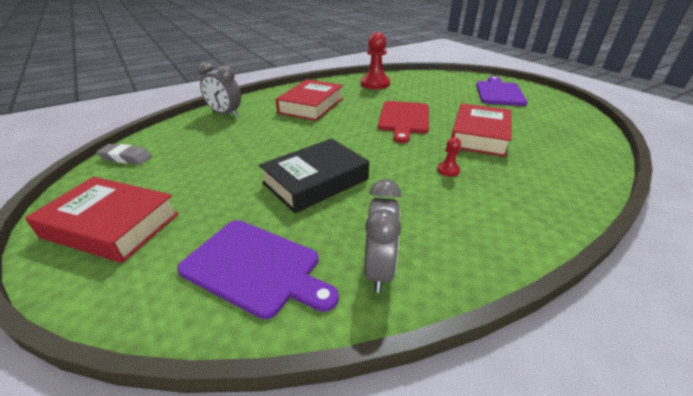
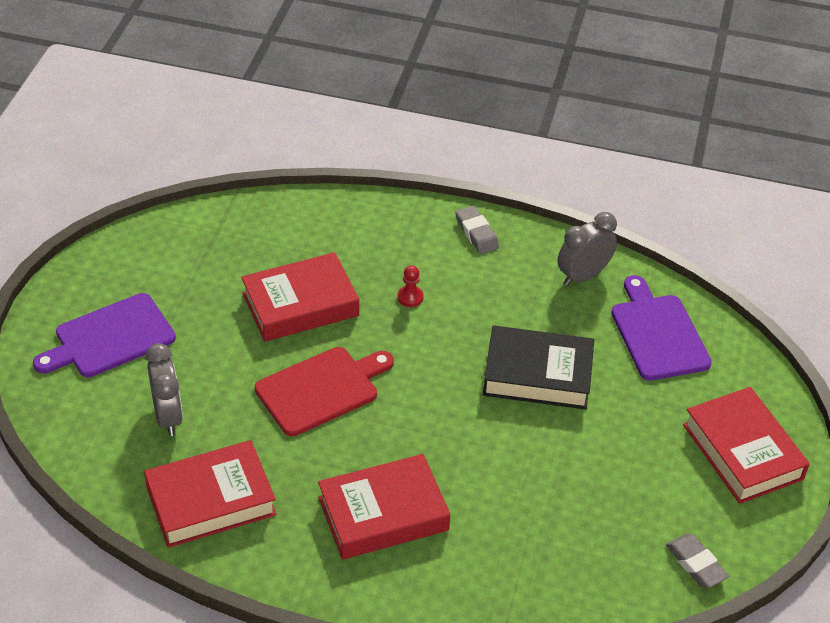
camera: 135 degrees left, 10 degrees up
(225, 114) = (516, 587): grey clock -> grey clock (168, 416)
(375, 84) = (211, 501): red pawn -> red book
(501, 237) = (476, 233): none -> grey eraser

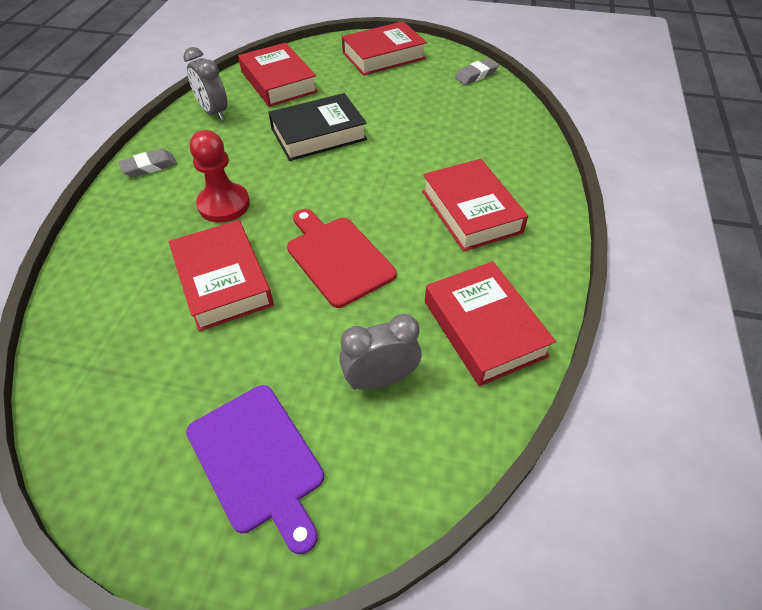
camera: 90 degrees left, 5 degrees up
(410, 297) = (224, 204): red pawn -> red pawn, size x2.11
(537, 375) = (318, 134): black book -> black book turned 60 degrees clockwise
(658, 334) = (278, 82): purple cutting board -> red book

